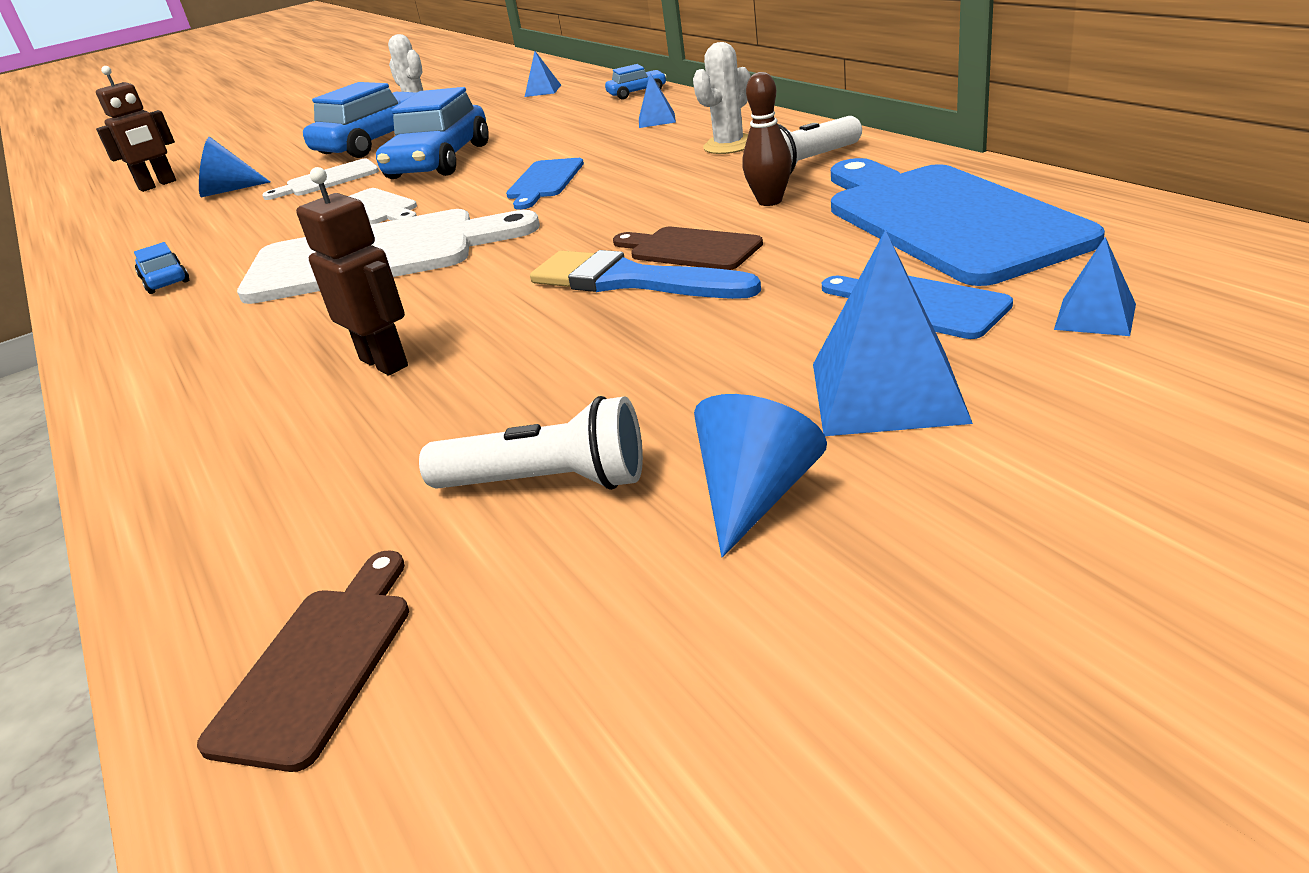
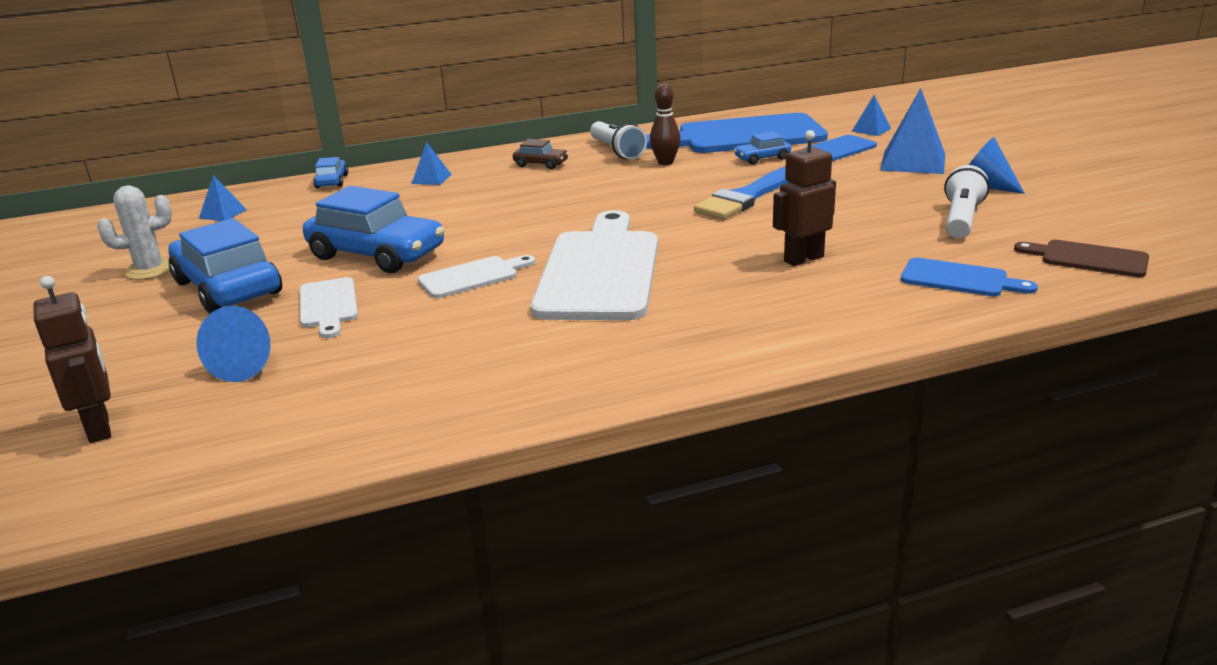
camera: 80 degrees left, 5 degrees down
(165, 280) = (529, 366): blue car -> blue car (762, 158)
(544, 182) = (518, 216): blue cutting board -> blue cutting board (959, 279)
(690, 249) = (716, 183): brown cutting board -> none
(729, 145) = (541, 164): white cactus -> brown car

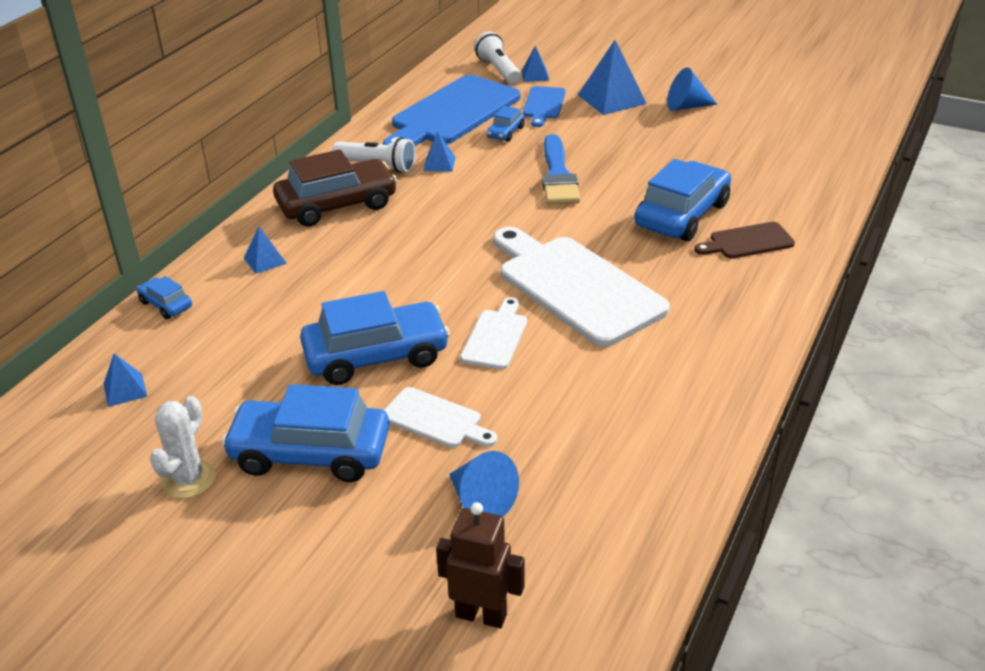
camera: 45 degrees left, 10 degrees up
(541, 164) = (337, 205): brown car -> brown car, size x2.14
(665, 162) = (439, 164): brown bowling pin -> blue pyramid
(803, 259) = (682, 215): brown robot -> blue car
(959, 279) = (786, 191): blue cutting board -> none
(961, 219) = (716, 141): white flashlight -> white flashlight (498, 70)
(1088, 259) = (822, 146): brown cutting board -> brown cutting board (747, 242)

